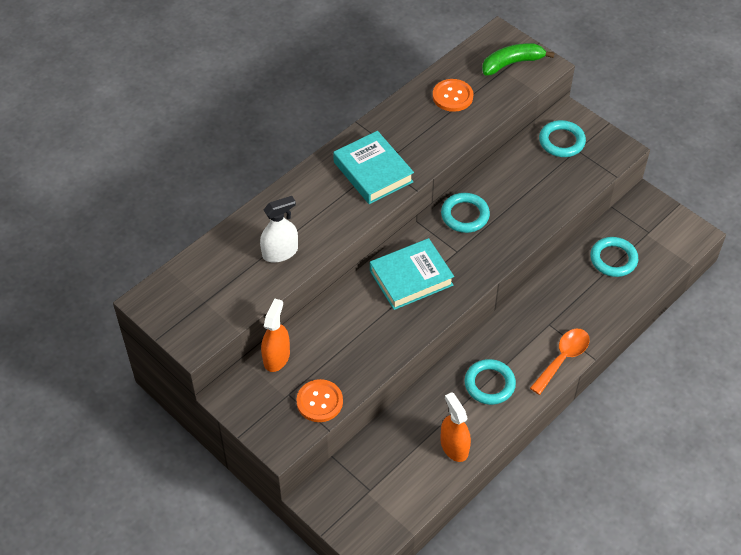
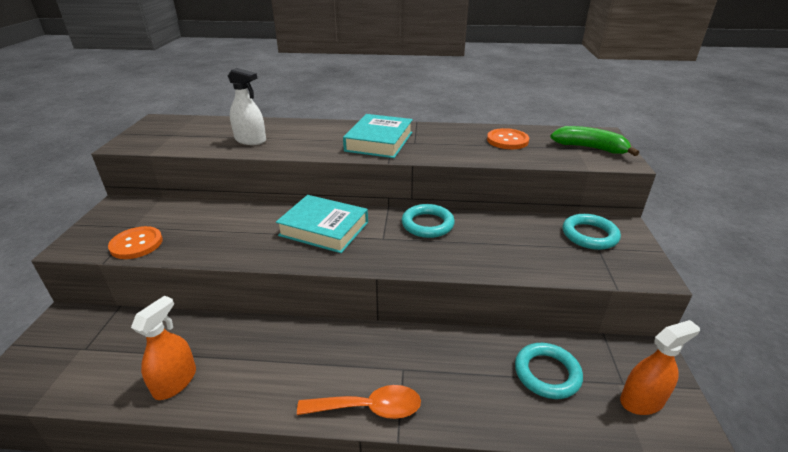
camera: 50 degrees right, 20 degrees down
(276, 357) = (176, 207): orange spray bottle -> orange spray bottle (642, 400)
(489, 384) = (281, 365): turquoise ring -> none

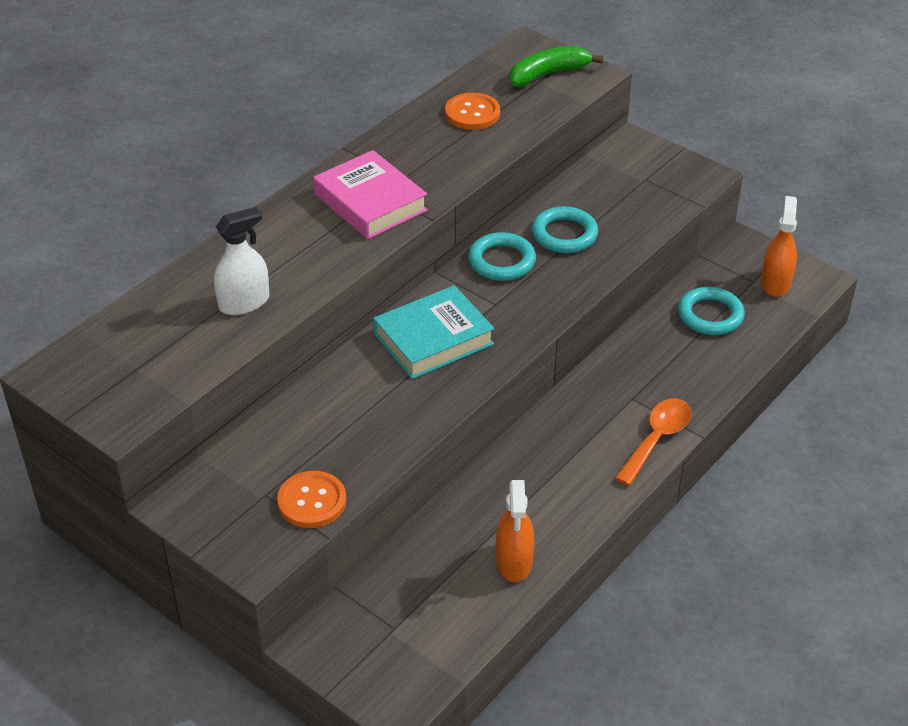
camera: 55 degrees left, 10 degrees up
(175, 382) = (514, 561): orange spray bottle -> orange spray bottle turned 150 degrees counterclockwise
(379, 141) = (370, 202): turquoise book -> pink book
(589, 235) = (624, 171): turquoise ring -> turquoise ring (564, 234)

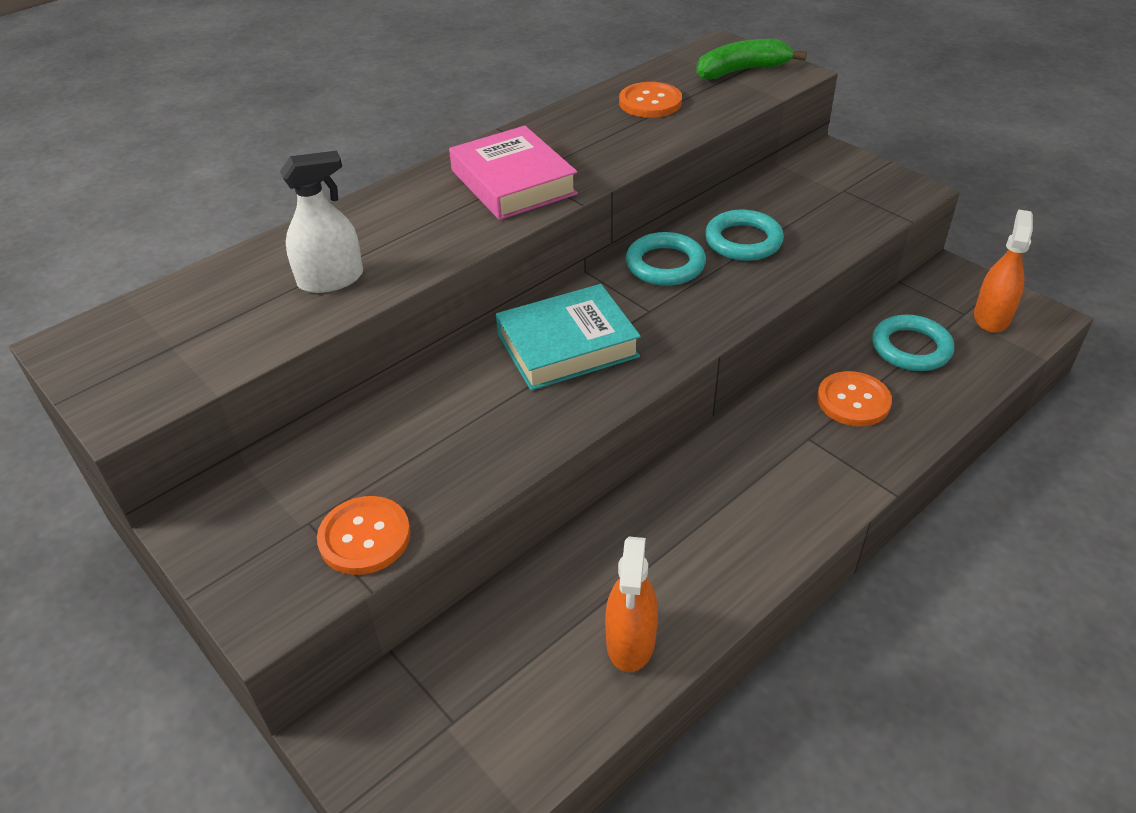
camera: 10 degrees right, 0 degrees up
(657, 439) = (836, 492): orange spoon -> none
(665, 364) = (853, 401): none -> orange button

